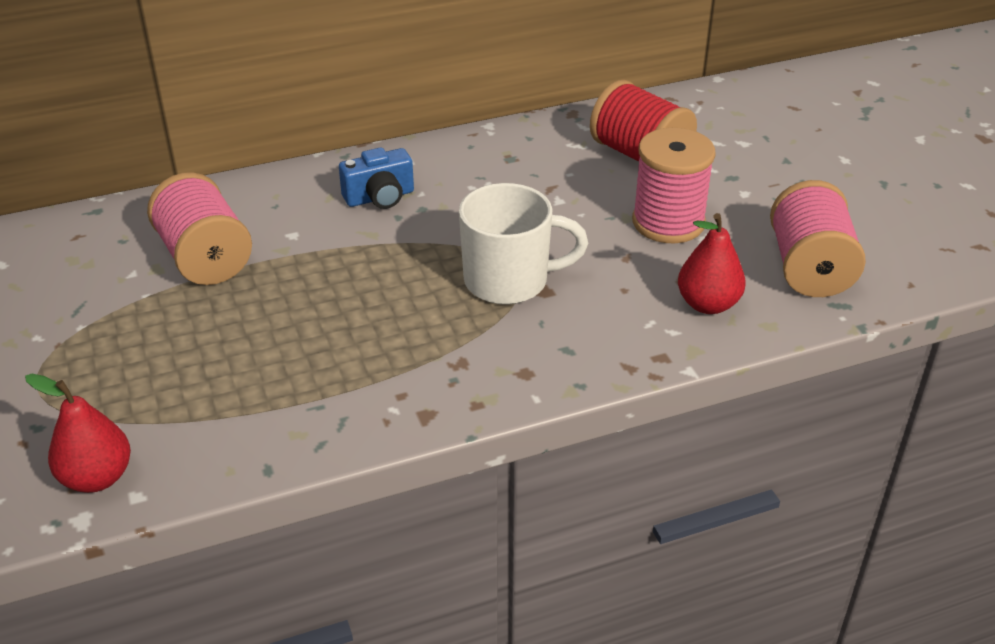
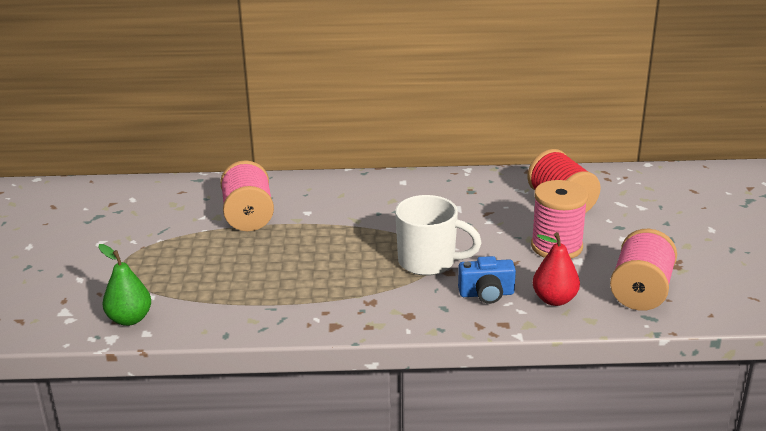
camera: 20 degrees right, 10 degrees down
(97, 478) = (129, 319): red pear -> green pear
(380, 197) = (372, 200): blue camera -> blue camera (486, 294)

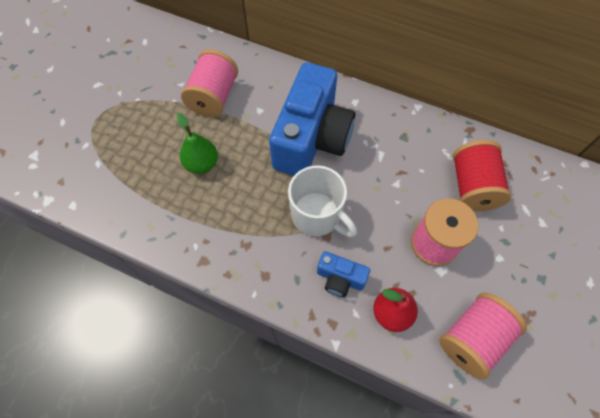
camera: 25 degrees right, 35 degrees up
(129, 319) = (69, 184): green pear -> green pear (202, 164)
(379, 216) = (311, 139): none -> blue camera

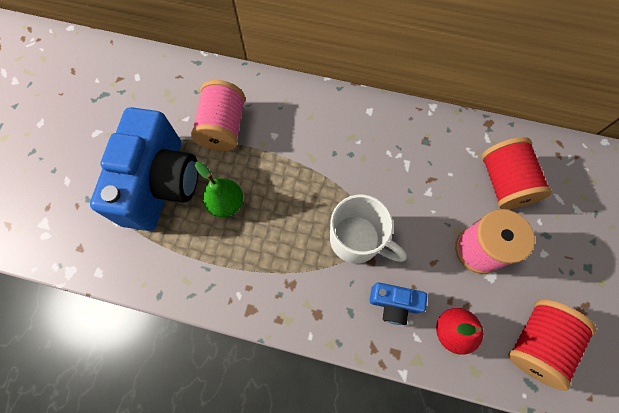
camera: 10 degrees left, 5 degrees up
(311, 139) = (334, 158): blue camera -> blue camera (161, 184)
(472, 338) = (535, 343): pink spool -> red spool

